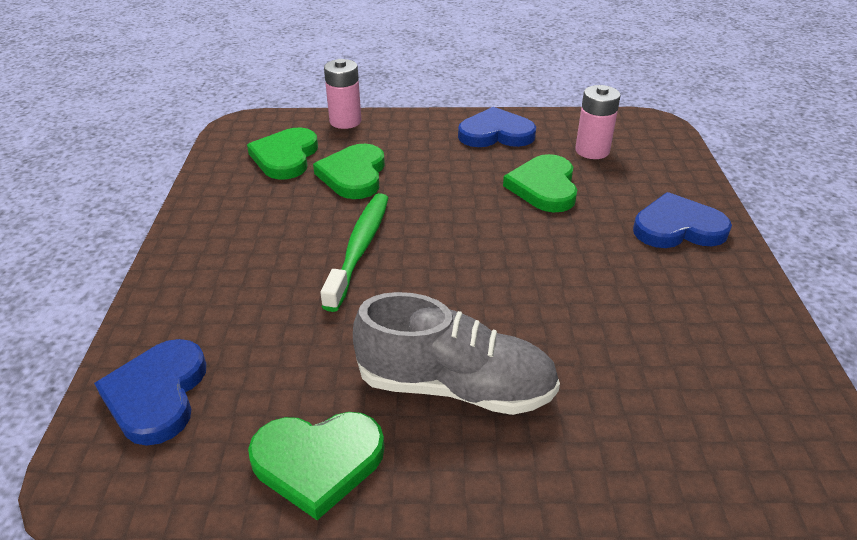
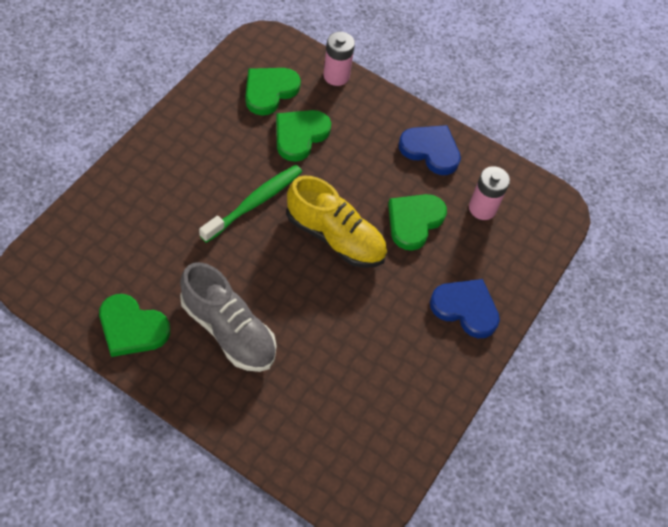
camera: 25 degrees right, 20 degrees up
(157, 394) = (84, 240): blue heart -> none
(481, 235) = (335, 237): none -> yellow shoe

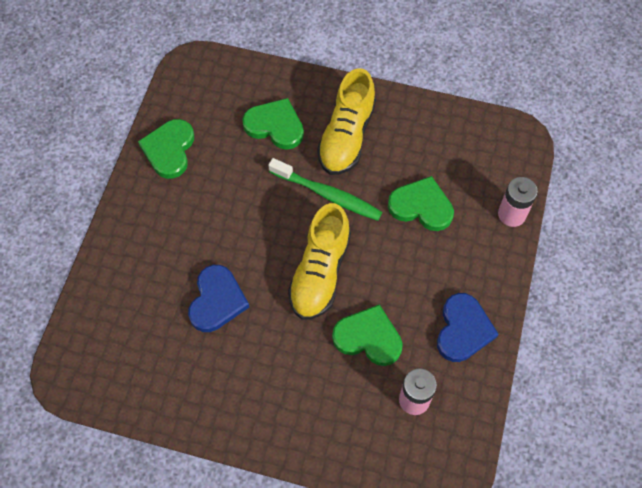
camera: 80 degrees right, 5 degrees up
(196, 165) = (346, 136): none -> yellow shoe
(228, 330) = (192, 219): grey shoe -> none
(269, 91) = (460, 164): green heart -> green heart (275, 126)
(465, 308) = (288, 413): blue heart -> blue heart (217, 300)

